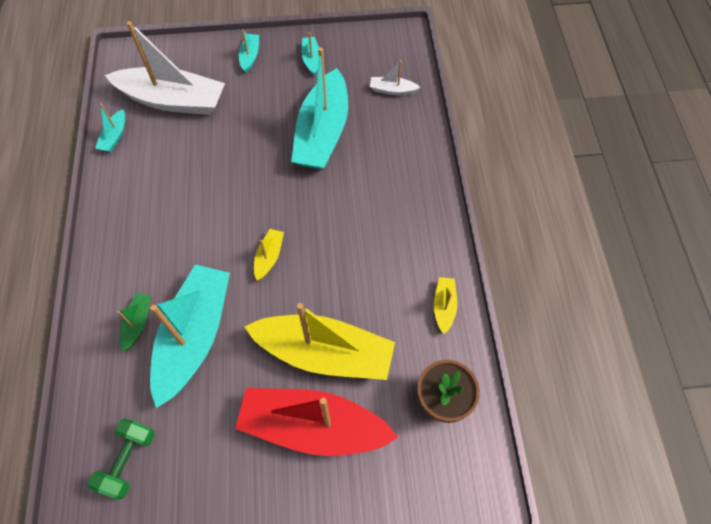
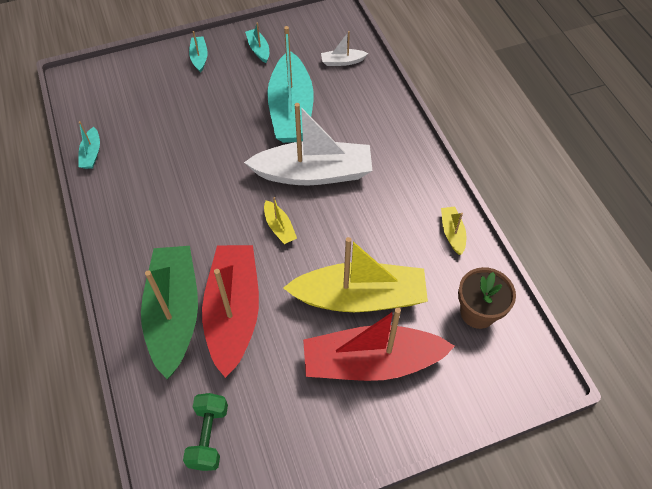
camera: 15 degrees left, 5 degrees down
(138, 323) = (174, 314): green boat -> green boat, size x2.35
(173, 100) = (138, 110): white boat -> white boat (313, 173)
(194, 336) = (234, 312): turquoise boat -> red boat
(269, 257) = (279, 227): yellow boat -> yellow boat turned 150 degrees clockwise

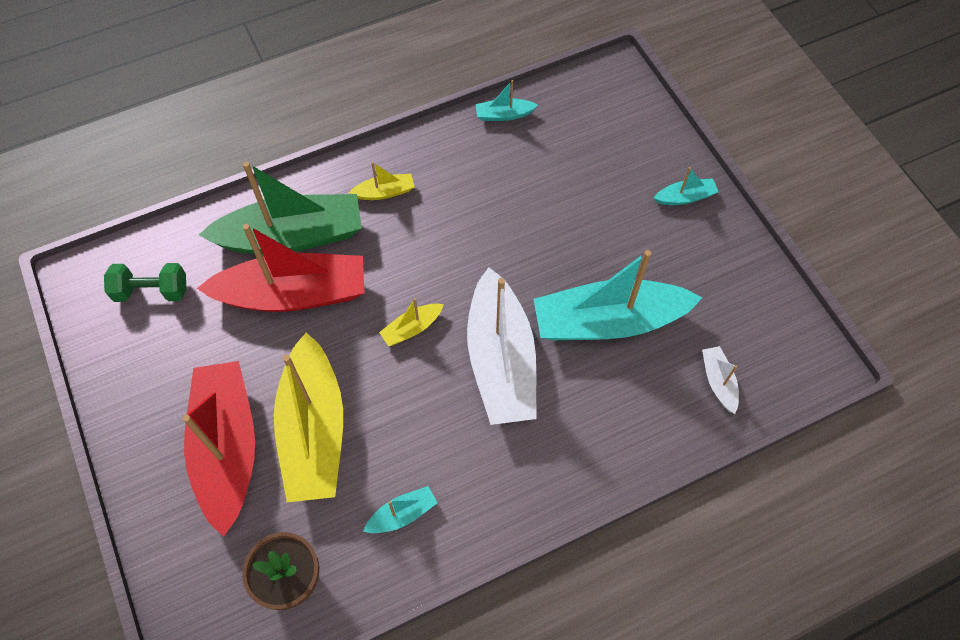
camera: 85 degrees right, 5 degrees up
(258, 49) = (717, 266): turquoise boat -> turquoise boat (402, 514)
(452, 233) = (415, 548): yellow boat -> yellow boat (384, 192)

